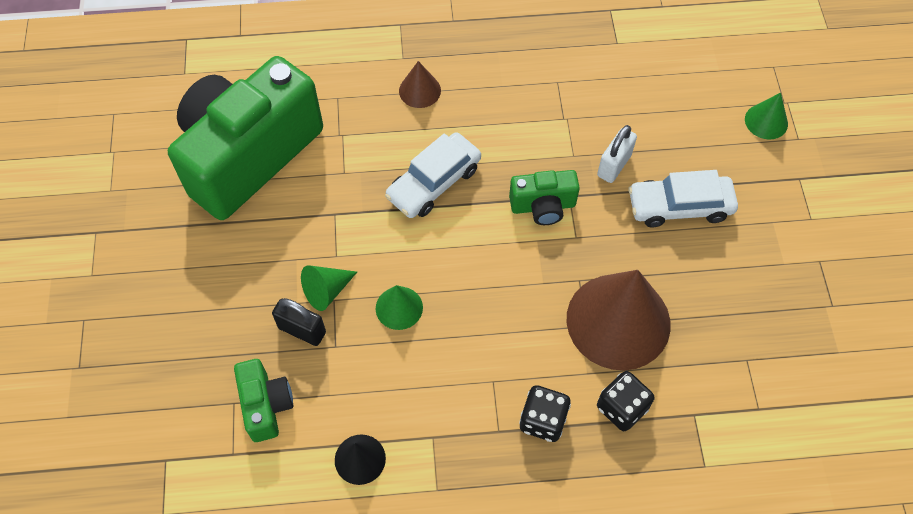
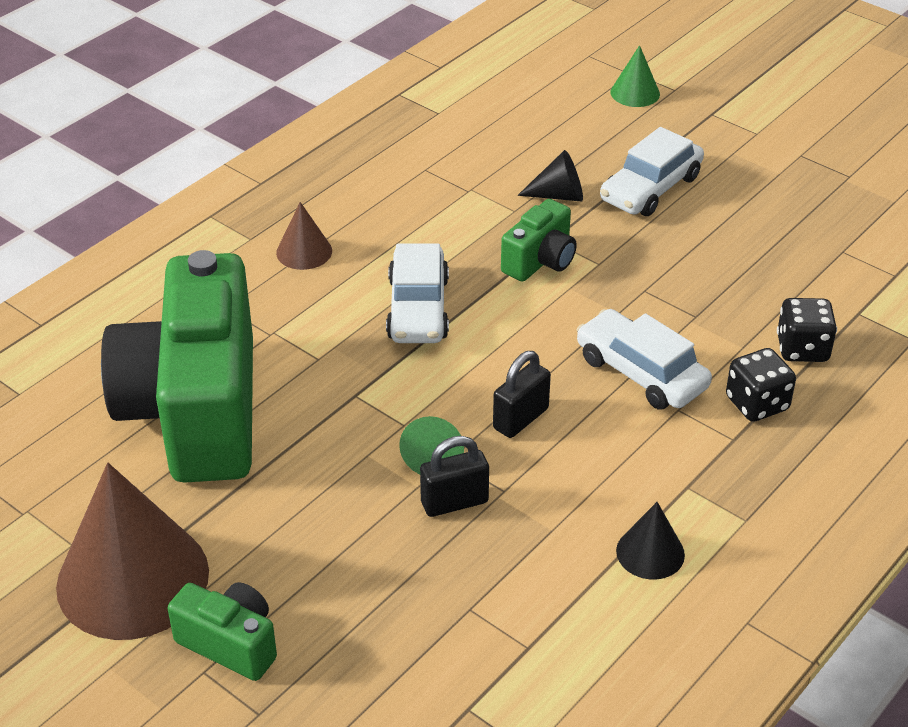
camera: 45 degrees left, 20 degrees down
(266, 405) = (505, 584): green camera -> green camera (230, 643)
(399, 308) = (520, 419): green cone -> black padlock
(503, 337) = (641, 372): none -> white car
(614, 165) = (558, 195): white padlock -> black cone
(618, 321) = (715, 295): brown cone -> brown cone (133, 578)

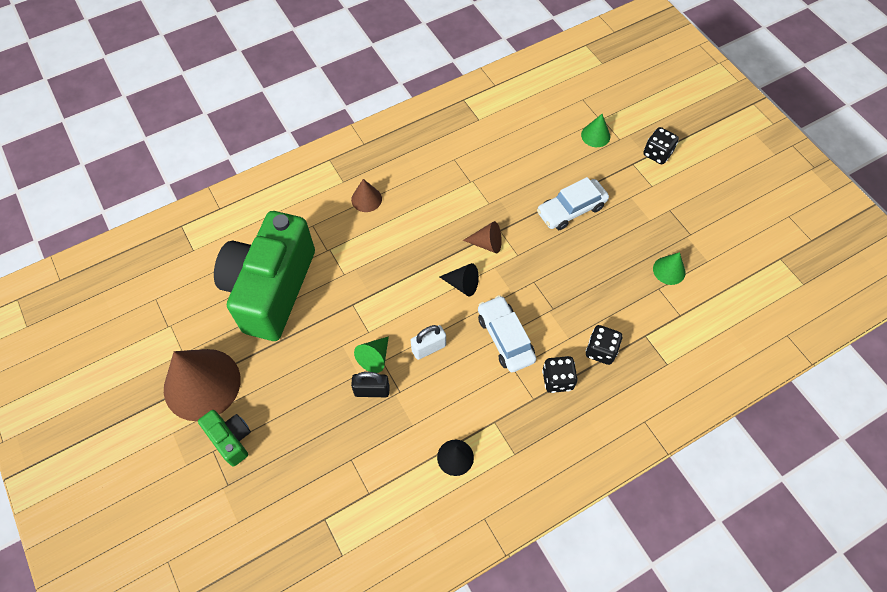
camera: 20 degrees right, 20 degrees up
(418, 308) = (408, 256): white car -> none
(520, 419) = (428, 348): black padlock -> white padlock
(540, 261) = (487, 243): green camera -> brown cone
(558, 195) = (518, 199): black cone -> black cone (462, 284)
(741, 94) = (657, 154): none -> black dice
(845, 225) = (669, 270): none -> green cone

